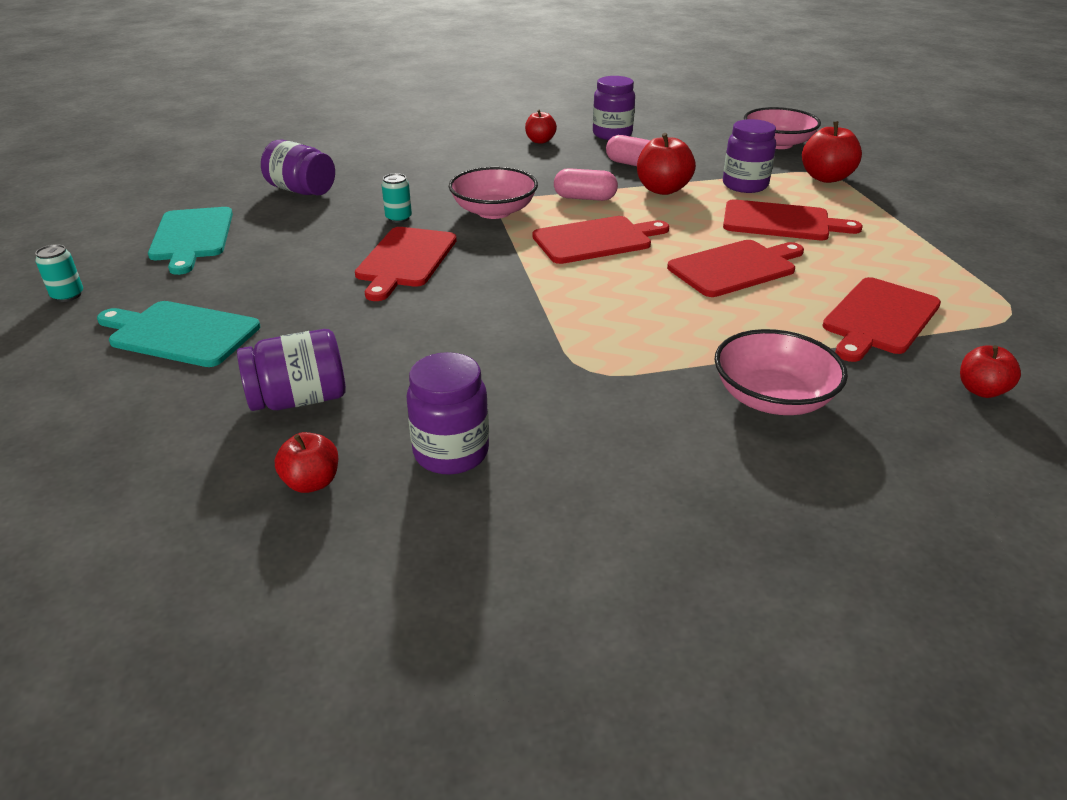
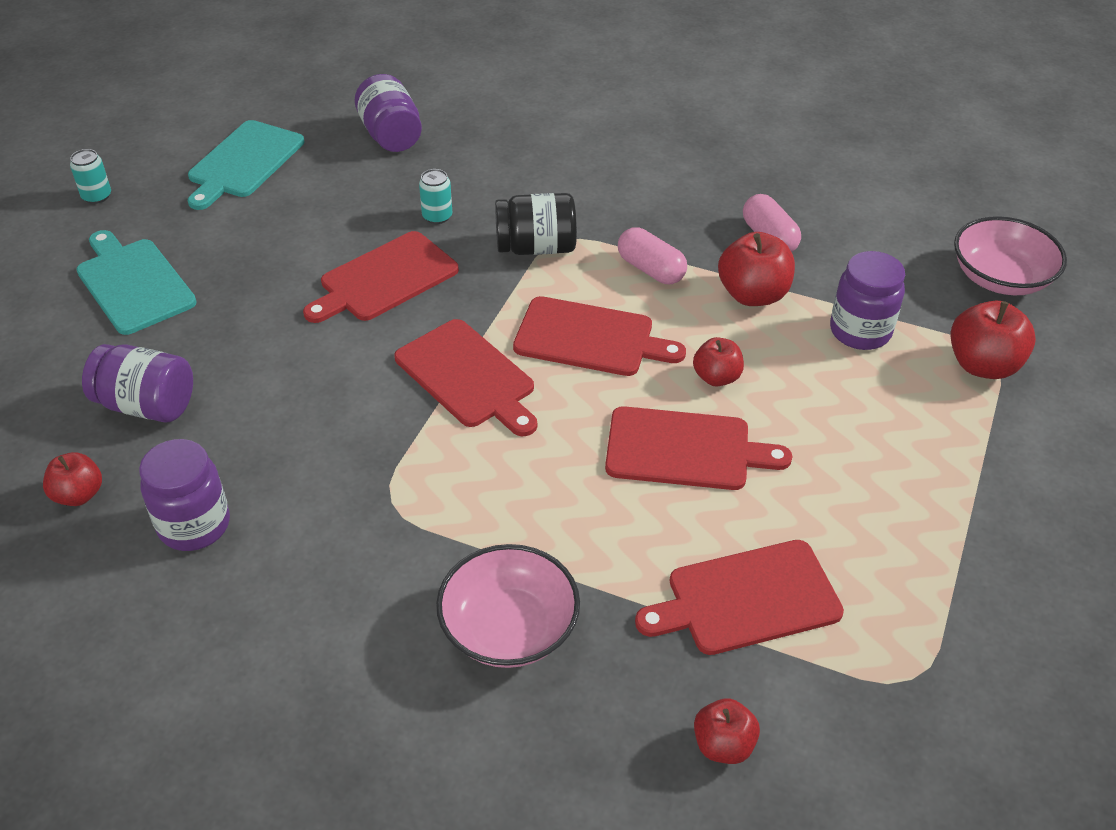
camera: 35 degrees right, 10 degrees up
(494, 211) = (536, 247): pink bowl -> black jar
(540, 141) = (708, 153): red apple -> red apple (716, 377)
(612, 134) = (806, 175): purple jar -> none
(781, 222) = (826, 409): red cutting board -> red cutting board (468, 377)

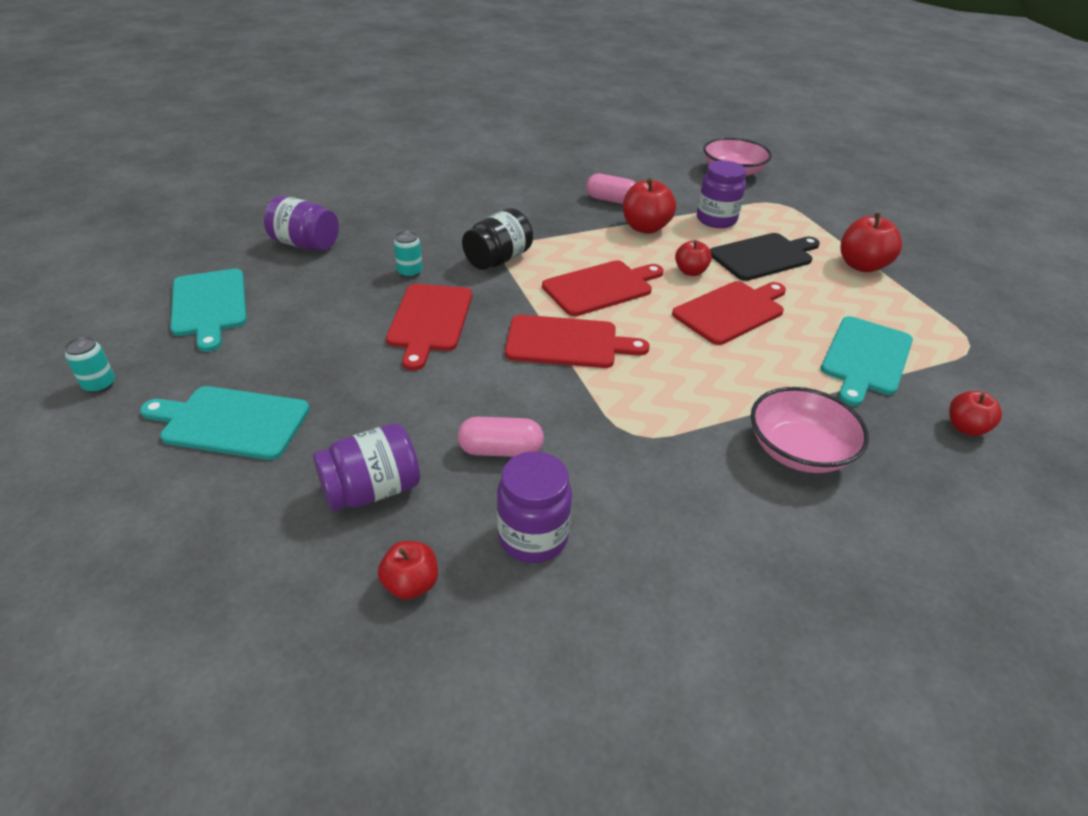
camera: 45 degrees left, 5 degrees down
(650, 269) = (578, 240): pink capsule -> pink capsule (500, 450)
(746, 599) = (865, 358): red cutting board -> turquoise cutting board
(839, 411) = (763, 256): none -> black cutting board
(982, 365) = (783, 208): red apple -> red apple (862, 266)

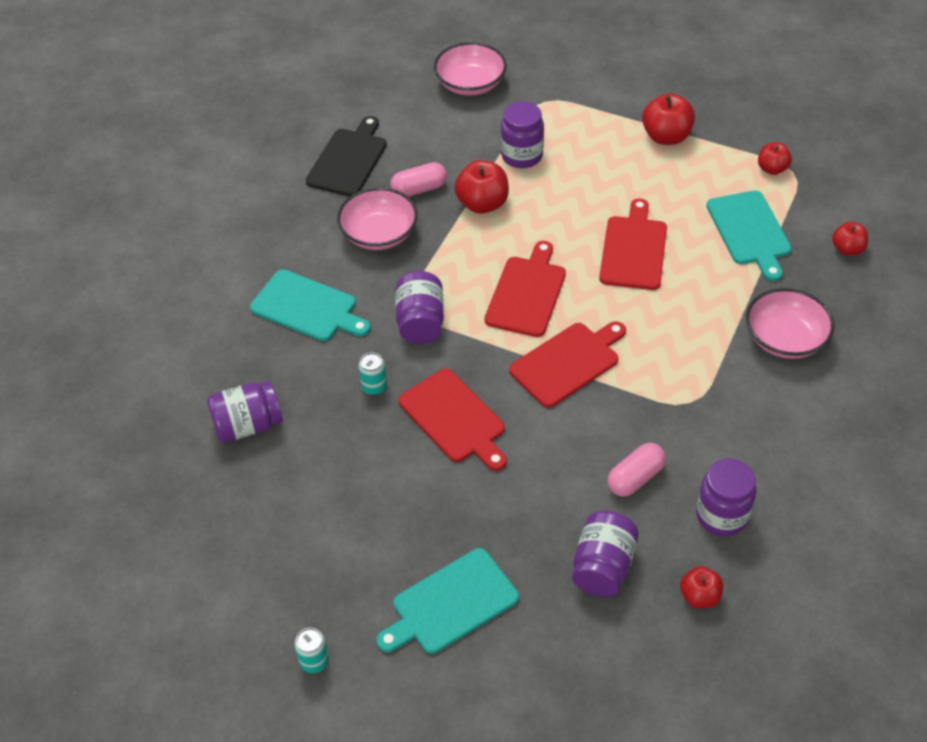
camera: 40 degrees left, 10 degrees up
(209, 305) = (274, 540): turquoise cutting board -> turquoise cutting board (307, 307)
(498, 260) = (420, 322): black jar -> purple jar
(547, 206) = (379, 234): none -> pink bowl
(690, 272) = (566, 229): red apple -> red apple (772, 169)
(763, 256) = (596, 174): black cutting board -> black cutting board (348, 160)

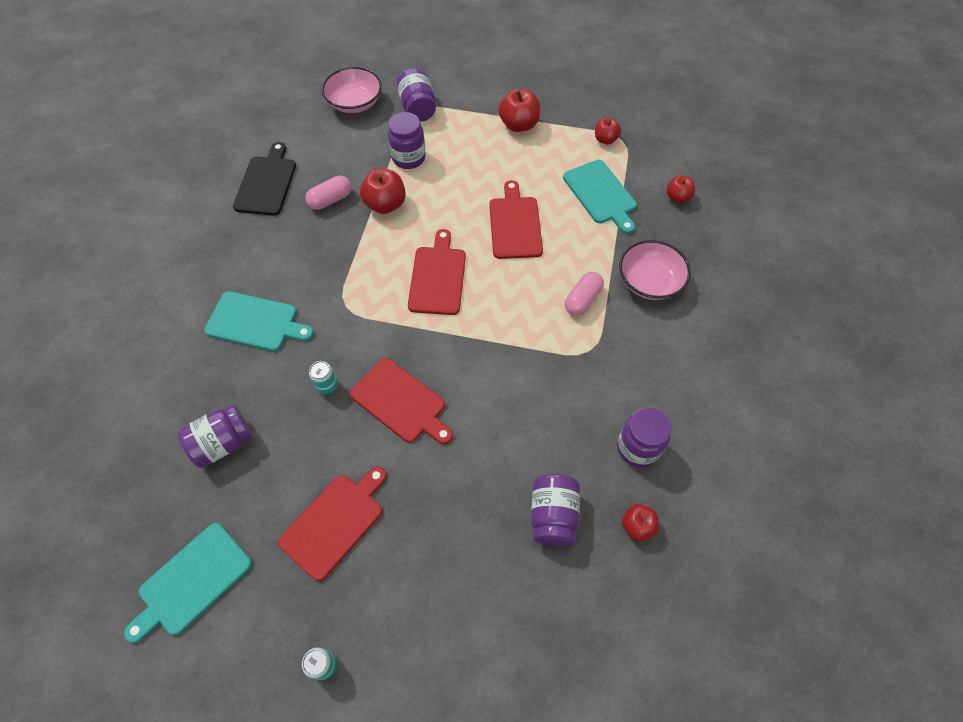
camera: 15 degrees left, 10 degrees up
(379, 234) = (304, 245): pink bowl -> none
(420, 322) = (355, 319): purple jar -> purple jar (418, 108)
(451, 604) = (433, 580): turquoise cutting board -> turquoise cutting board (192, 581)
(567, 362) = (484, 333): red cutting board -> red cutting board (334, 522)
(635, 478) = (561, 427): pink capsule -> pink capsule (582, 300)

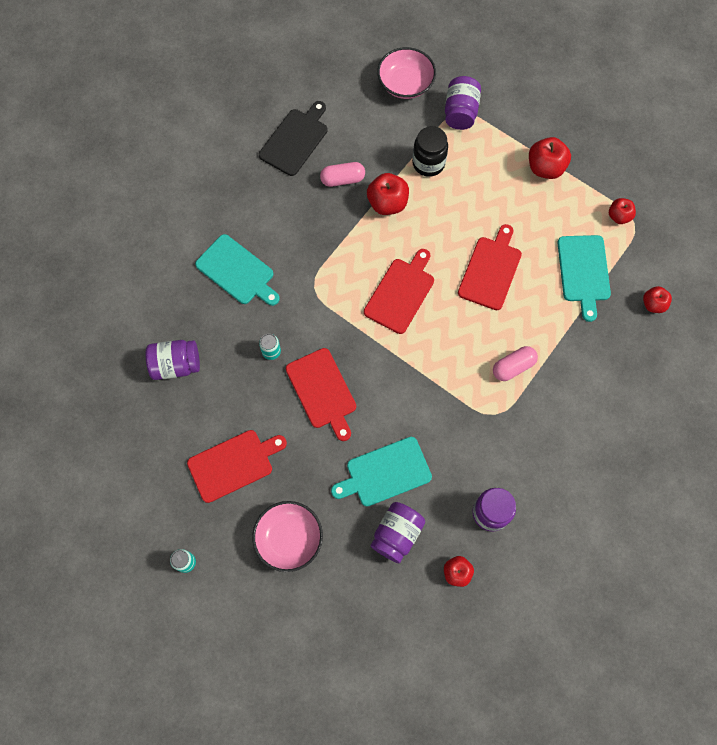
camera: 25 degrees right, 10 degrees up
(192, 581) = (118, 461): turquoise cutting board -> turquoise cutting board (385, 473)
(408, 158) = (428, 163): purple jar -> black jar
(649, 281) = (580, 375): pink bowl -> pink bowl (289, 538)

